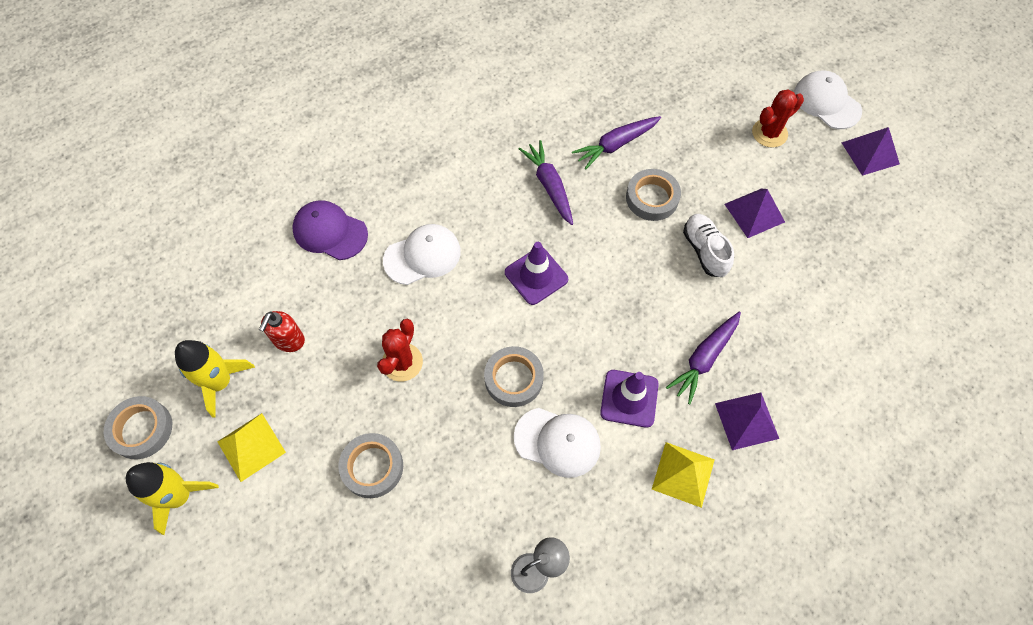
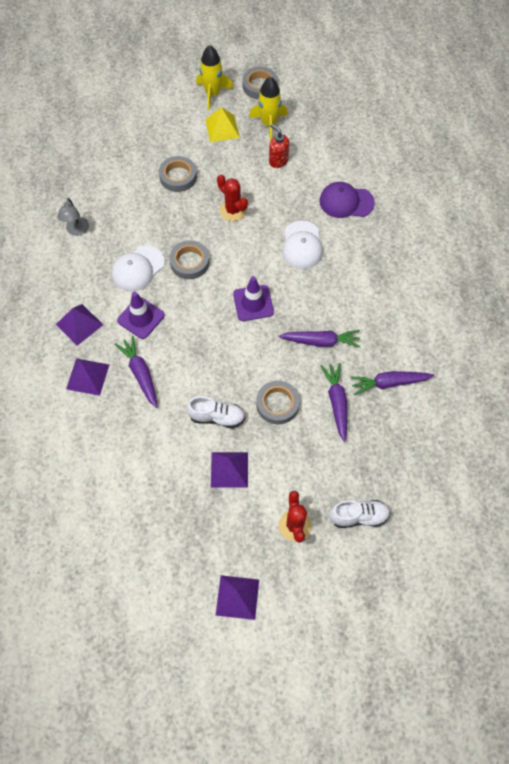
camera: 115 degrees right, 0 degrees up
(330, 232) = (346, 202): purple cap -> purple cap turned 135 degrees counterclockwise
(565, 107) = (389, 383): none -> purple carrot
(683, 474) = (79, 324): yellow pyramid -> purple pyramid
(724, 86) = (358, 516): none -> white shoe
(826, 102) = (304, 594): white cap -> none

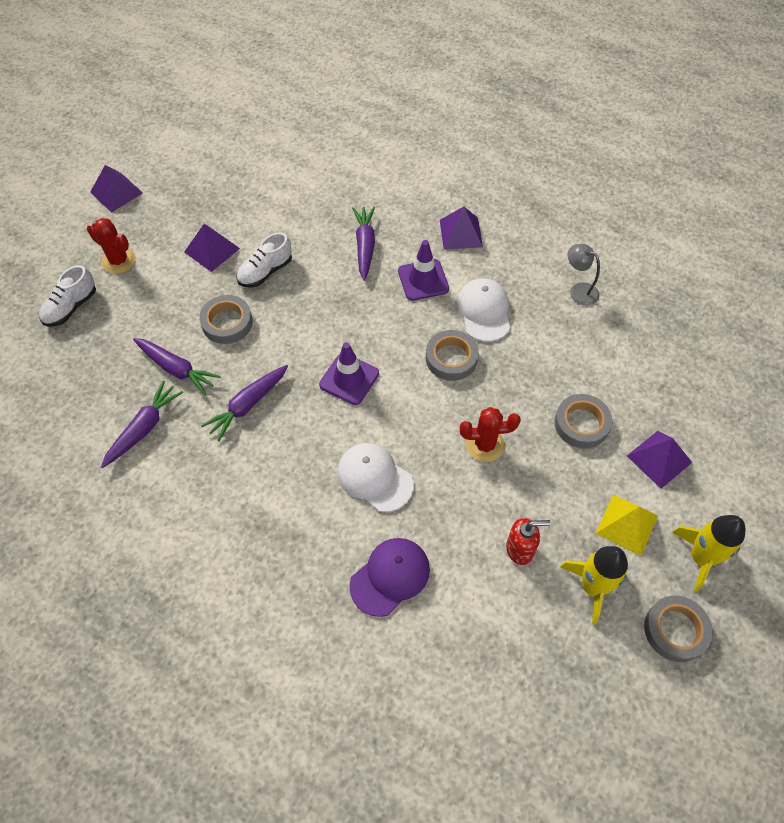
camera: 130 degrees right, 5 degrees down
(88, 376) = (400, 210): purple pyramid -> purple pyramid (659, 459)
(140, 373) = (365, 246): purple carrot -> purple carrot turned 105 degrees counterclockwise

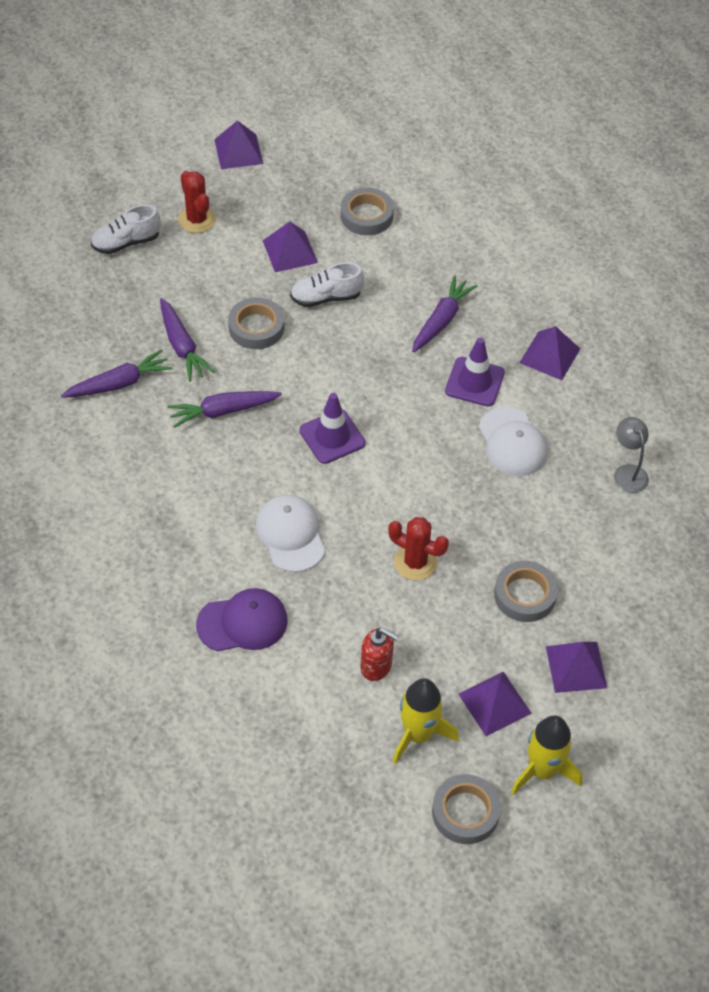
camera: 30 degrees right, 5 degrees down
(451, 358) = (444, 469): grey tape -> grey tape (366, 216)
(484, 311) = (512, 442): white cap -> white cap turned 135 degrees clockwise
(627, 524) = (494, 703): yellow pyramid -> purple pyramid

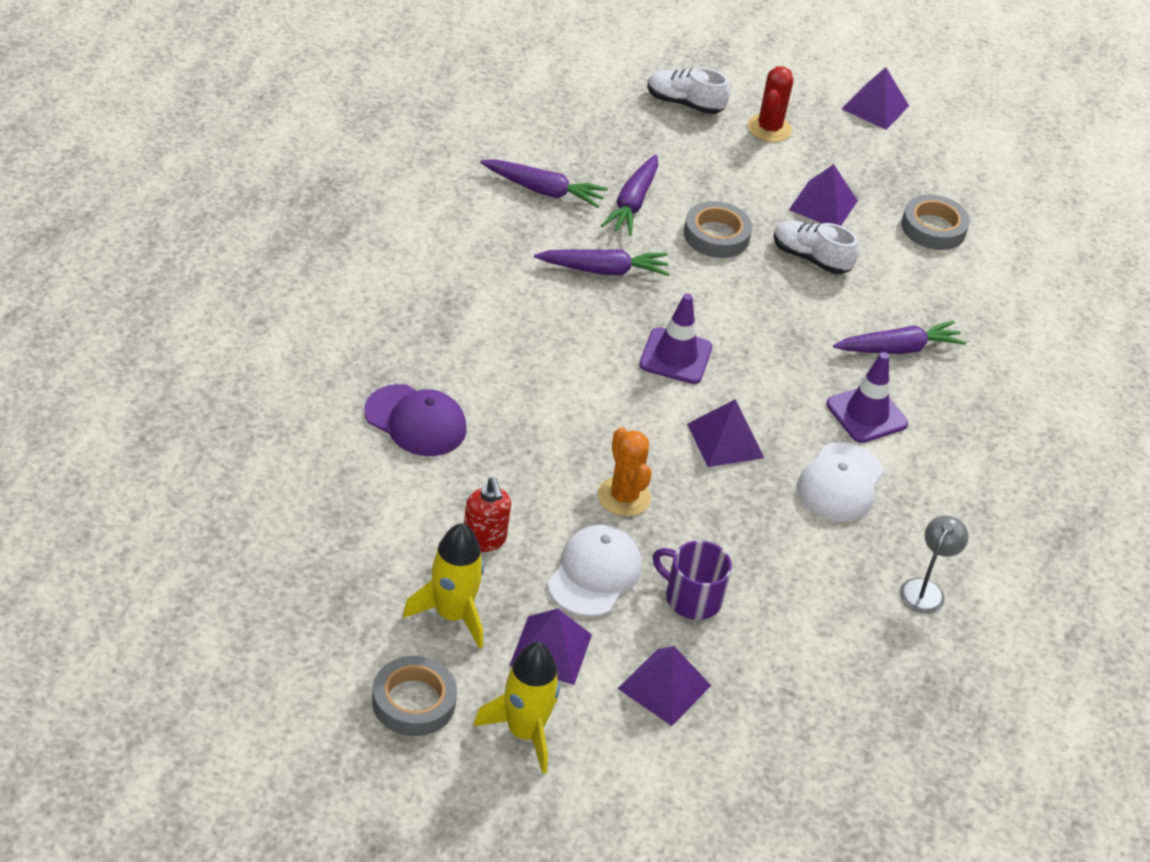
camera: 40 degrees right, 10 degrees down
(222, 411) = (604, 270): purple carrot -> purple carrot turned 150 degrees clockwise
(290, 535) = (541, 394): white cap -> white cap (594, 574)
(415, 562) = (624, 497): red cactus -> orange cactus
(525, 595) = (691, 598): grey tape -> purple mug
(550, 355) = (971, 448): purple pyramid -> purple pyramid (725, 440)

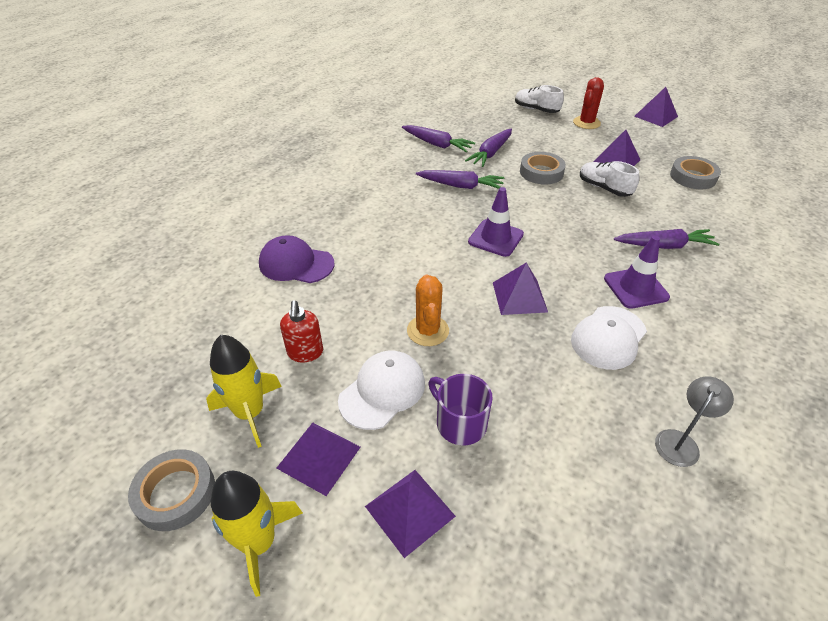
camera: 20 degrees right, 0 degrees up
(416, 421) = (296, 264): purple cap -> purple cap turned 150 degrees clockwise

